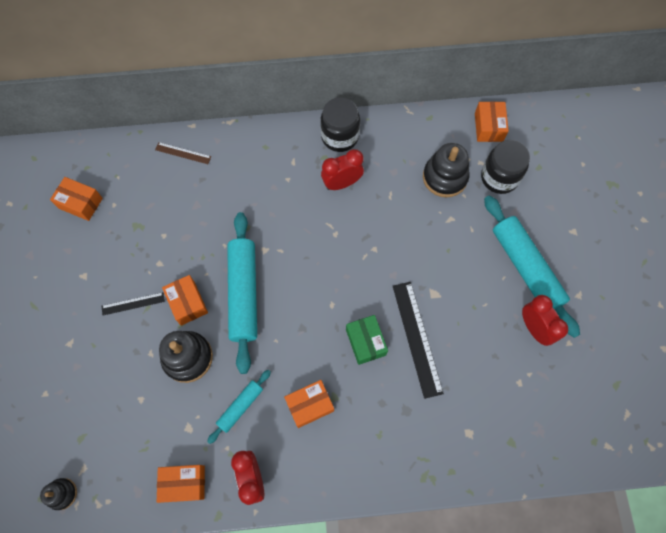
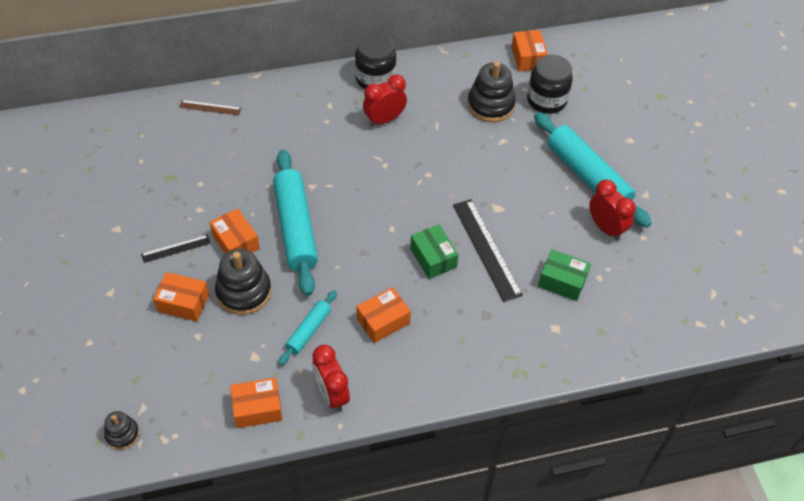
camera: 10 degrees left, 15 degrees down
(80, 203) = (104, 163): orange box -> orange box (183, 303)
(483, 383) = (562, 281): none -> green box

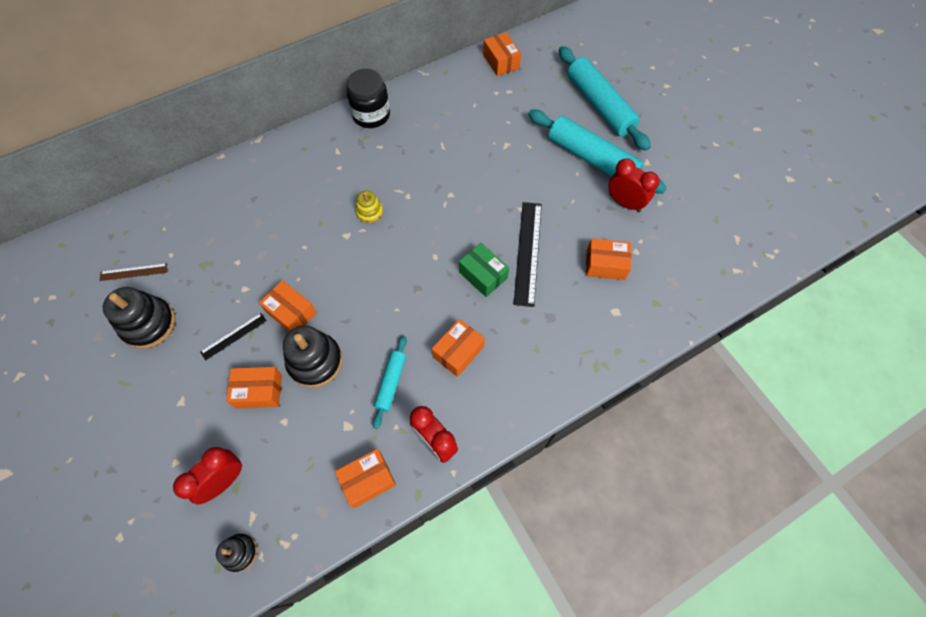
camera: 15 degrees left, 10 degrees up
(210, 107) = (223, 183): brown ruler -> brown ruler (133, 272)
(295, 228) = (344, 281): turquoise rolling pin -> turquoise rolling pin (599, 105)
(342, 171) = (369, 212): none -> yellow stacking toy
(384, 120) = (392, 152): red clock -> red clock (224, 480)
(486, 249) = (528, 252): black ruler -> black ruler turned 45 degrees clockwise
(490, 105) = (484, 114): black stacking toy -> black stacking toy (149, 324)
(546, 100) = (531, 97): black jar -> none
(562, 281) = (605, 264): green box -> orange box

